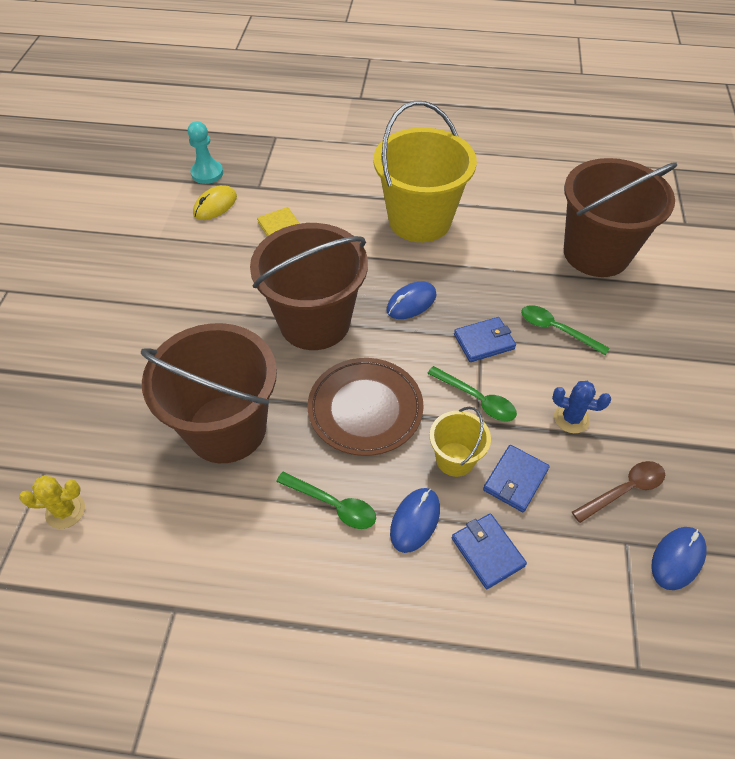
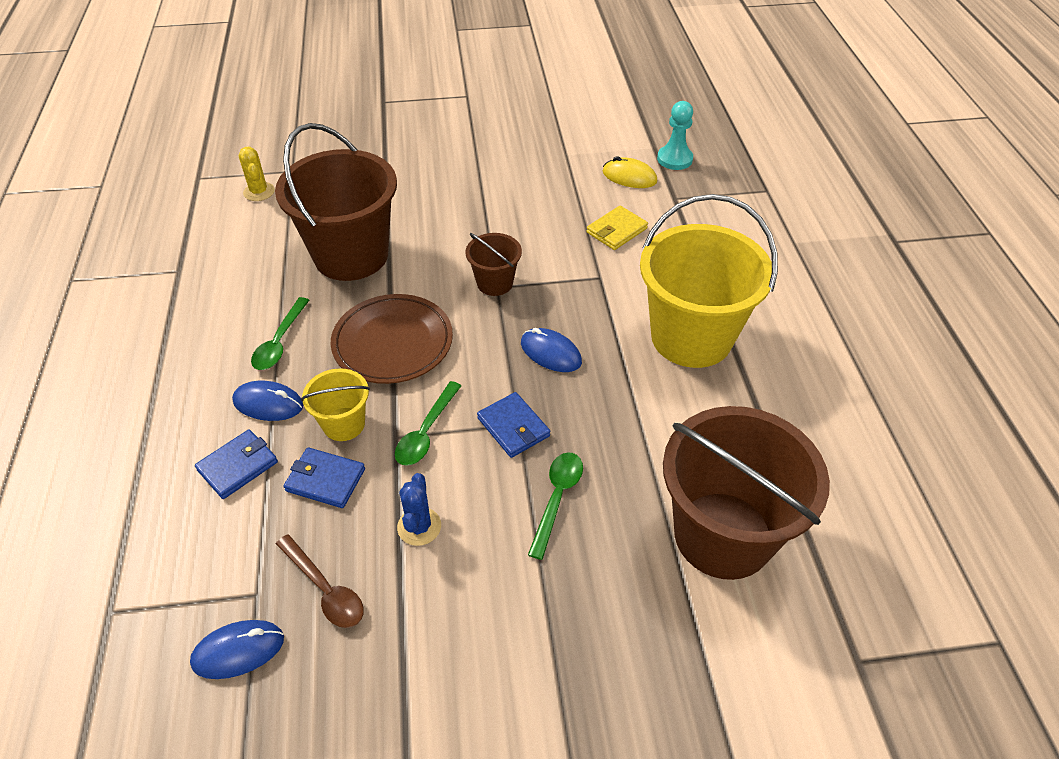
camera: 75 degrees right, 5 degrees down
(315, 322) = (495, 283): brown bucket -> brown bucket, size x0.47
(677, 559) = (238, 651): blue mouse -> blue mouse turned 45 degrees counterclockwise

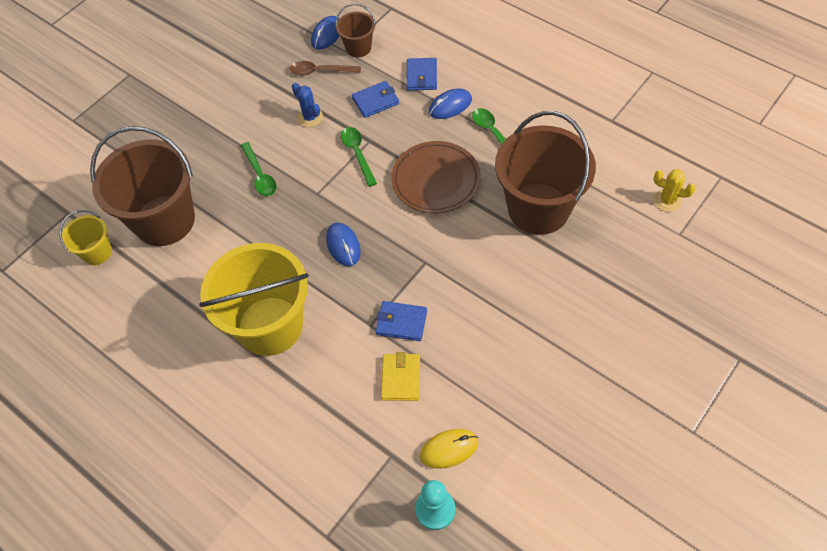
camera: 140 degrees right, 10 degrees up
(344, 424) = (401, 126): yellow bucket -> yellow bucket (97, 252)
(495, 283) = (429, 263): brown bucket -> brown bucket (358, 48)
(513, 427) = (317, 190): blue wallet -> blue wallet (401, 322)
(550, 353) = (343, 245): blue mouse -> blue mouse turned 75 degrees clockwise

